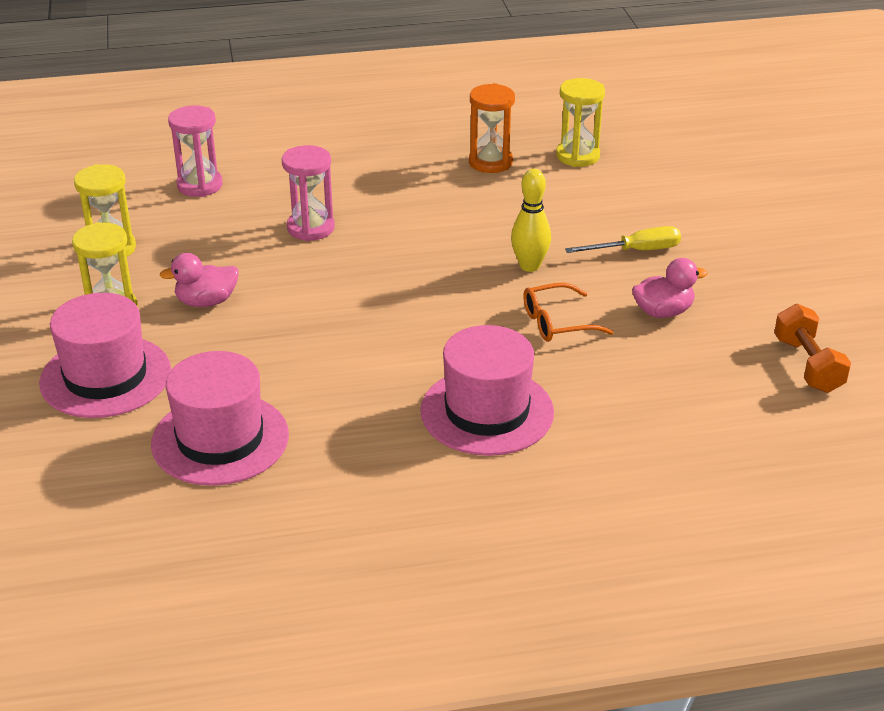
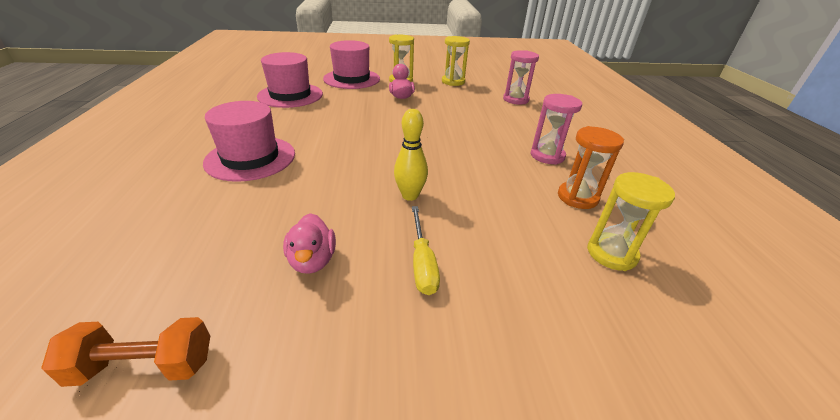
camera: 95 degrees right, 0 degrees up
(311, 228) = (470, 123): pink hourglass -> pink hourglass (547, 156)
(557, 322) = (328, 198): orange glasses -> none

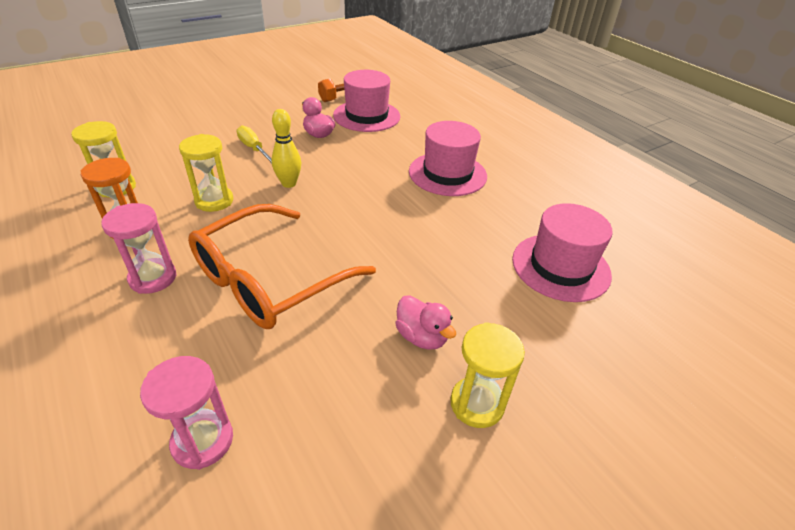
camera: 150 degrees right, 5 degrees up
(351, 79) = (559, 360): pink hat -> pink hat (366, 116)
(453, 82) = (374, 467): yellow hourglass -> yellow hourglass (214, 201)
(465, 134) = (271, 279): none -> orange glasses

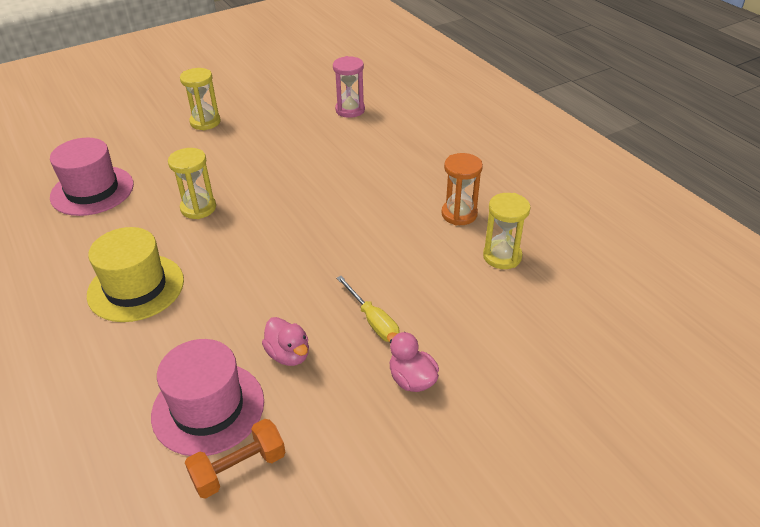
camera: 175 degrees left, 0 degrees up
(153, 278) = (415, 177): pink hourglass -> none
(214, 201) = (395, 243): yellow hourglass -> yellow hourglass (198, 208)
(271, 279) = (327, 178): orange glasses -> none
(289, 183) = (322, 267): yellow bowling pin -> none
(422, 337) = (225, 148): pink duck -> pink duck (412, 379)
(447, 174) = (136, 287): pink hat -> yellow hat

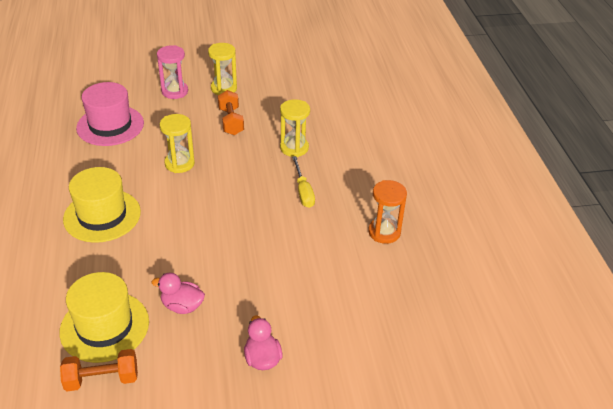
camera: 20 degrees right, 0 degrees up
(208, 408) = (104, 326): pink hat -> yellow hat
(232, 152) = (231, 121): none -> orange dumbbell
(288, 354) = (182, 306): pink duck -> pink duck turned 120 degrees clockwise
(350, 110) = (348, 109): pink hourglass -> pink hourglass (175, 91)
(373, 320) = (260, 301): yellow screwdriver -> yellow screwdriver (303, 191)
(502, 256) = (397, 281): yellow hourglass -> yellow hourglass (294, 148)

